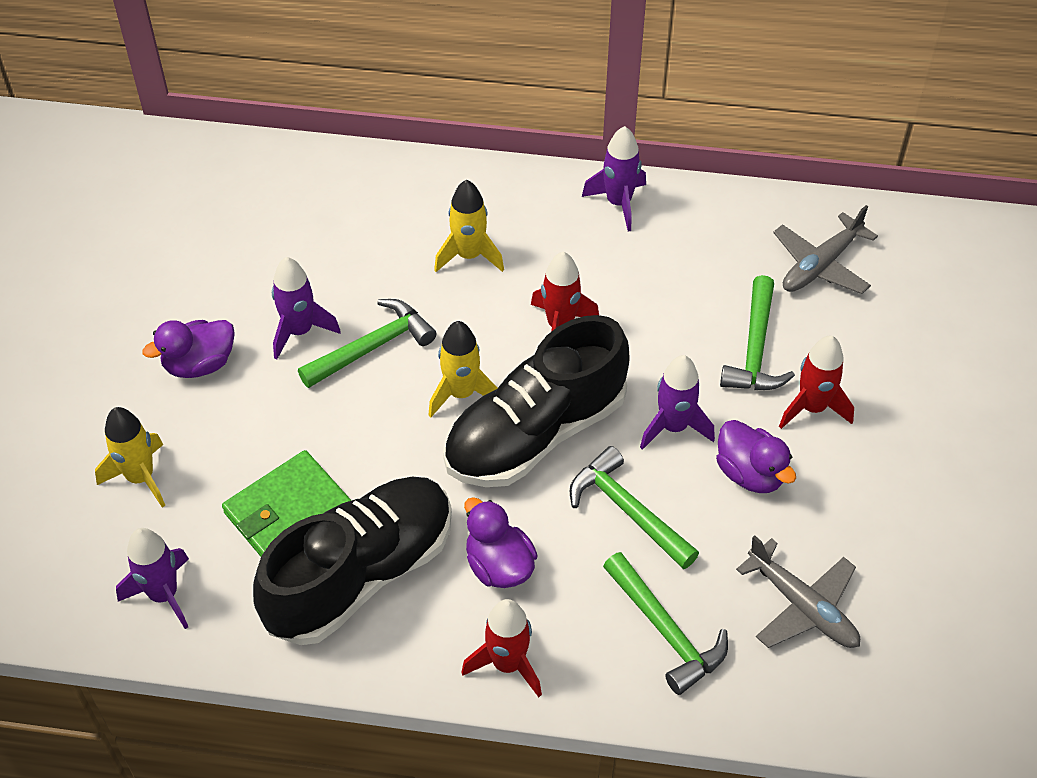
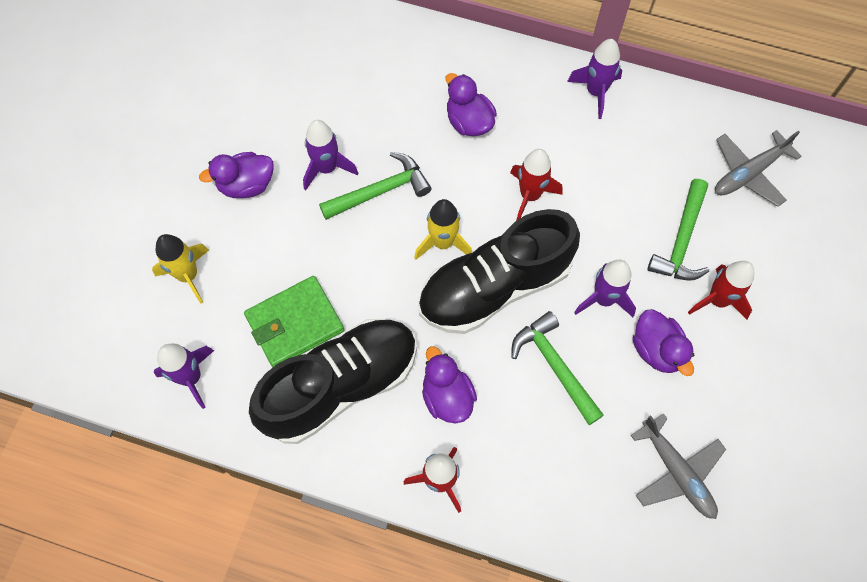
camera: 10 degrees right, 15 degrees up
(469, 256) = (469, 121): yellow rocket -> purple duck
(666, 631) = (566, 474): green hammer -> none

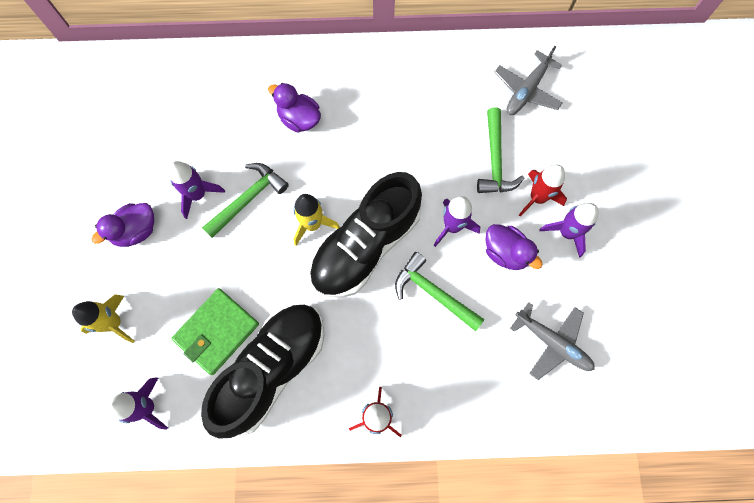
camera: 20 degrees left, 5 degrees up
(447, 396) = (359, 347): purple duck -> none
(530, 195) = (367, 163): red rocket -> none
(595, 92) = (390, 63): purple rocket -> purple rocket (566, 233)

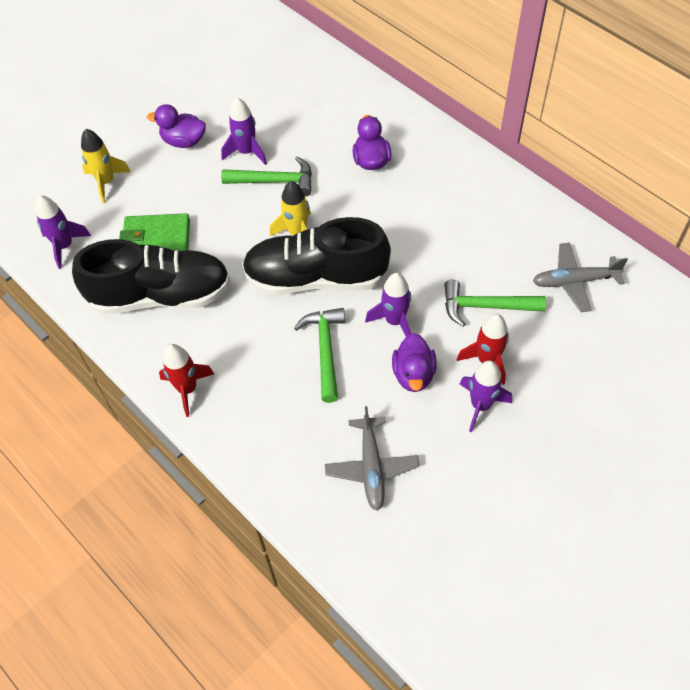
camera: 50 degrees right, 15 degrees down
(495, 160) = (485, 306): green hammer -> green hammer turned 45 degrees clockwise

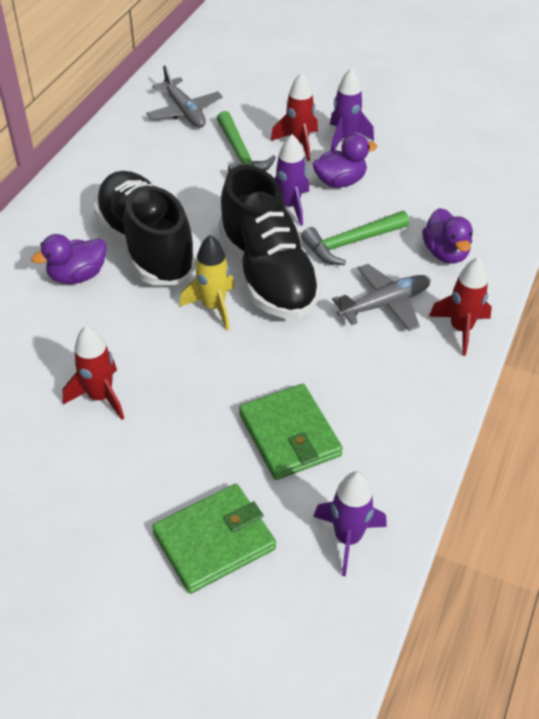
camera: 115 degrees left, 10 degrees down
(106, 182) = (214, 540): yellow rocket -> green wallet
(160, 295) = (364, 398): black shoe -> black shoe (146, 246)
(183, 141) = (102, 476): purple duck -> purple duck (445, 253)
(246, 152) = (100, 397): purple rocket -> red rocket
(275, 181) = (141, 351): green hammer -> none
(371, 467) = (446, 184): grey plane -> grey plane (385, 304)

